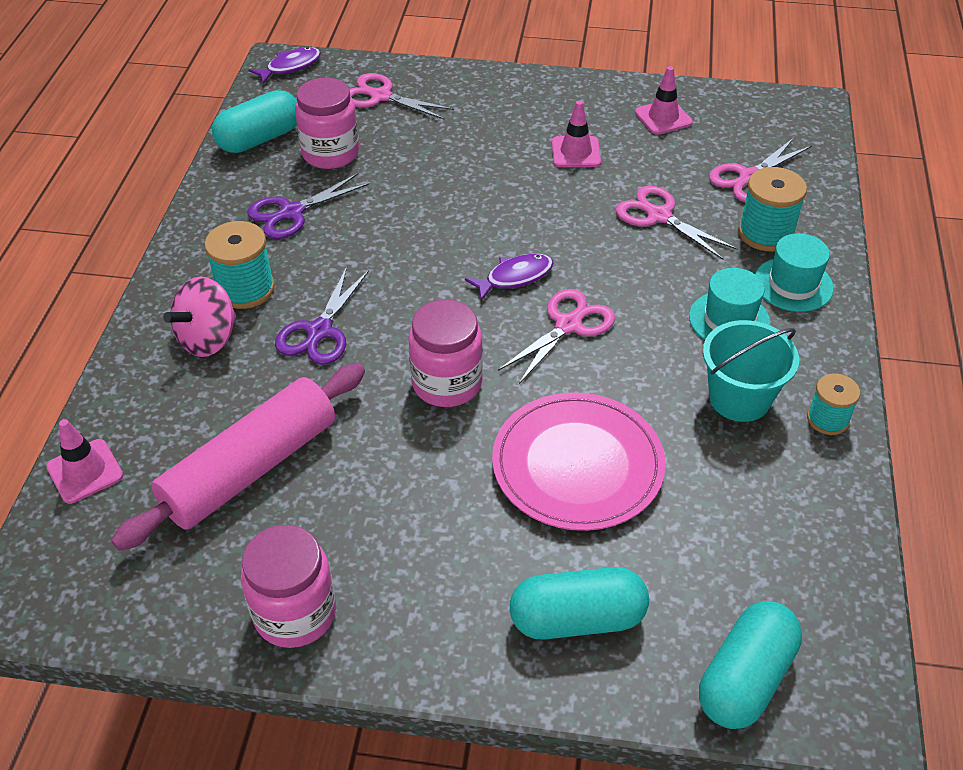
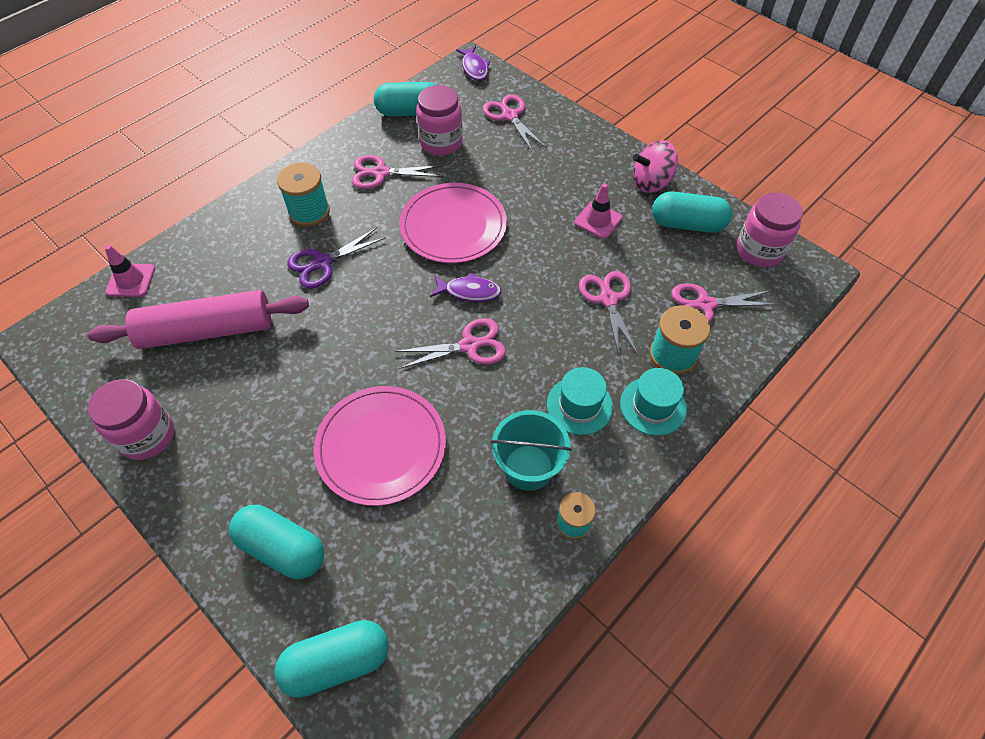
camera: 35 degrees right, 10 degrees up
(208, 339) = (261, 233): pink spinning top -> pink spinning top (651, 183)
(290, 67) = (474, 68): purple fish -> purple fish turned 75 degrees clockwise
(291, 212) = (381, 173): purple scissors -> pink scissors
(431, 226) = (453, 226): none -> pink plate
(447, 383) = (359, 341): pink jar -> pink jar (759, 250)
(663, 117) = (687, 224): pink traffic cone -> turquoise capsule

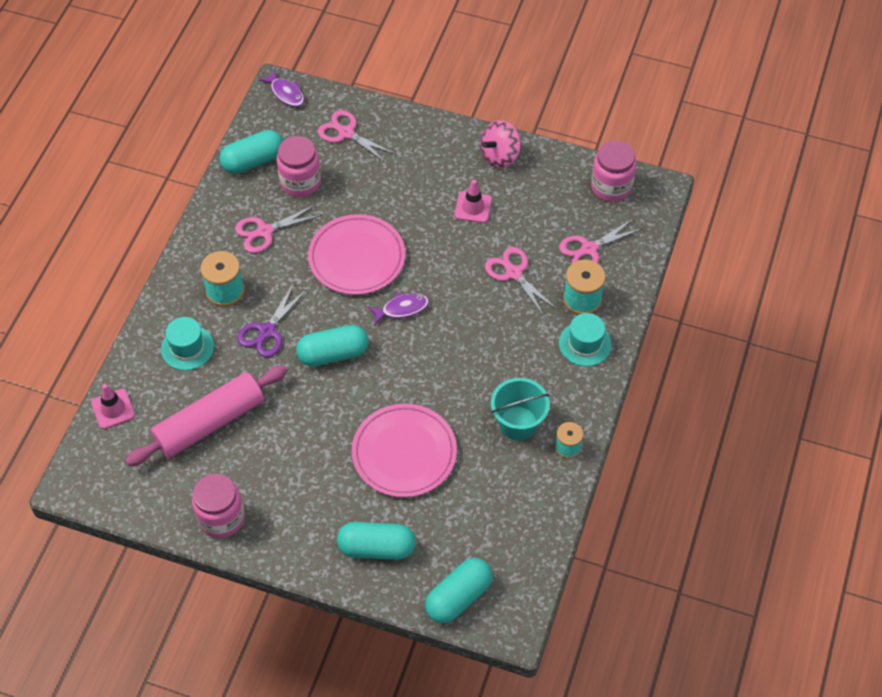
camera: 25 degrees left, 0 degrees up
(469, 345) = (426, 352): pink scissors -> none
(579, 405) = (532, 364): turquoise hat -> turquoise hat (187, 347)
(687, 224) = (546, 184): turquoise capsule -> turquoise capsule (333, 354)

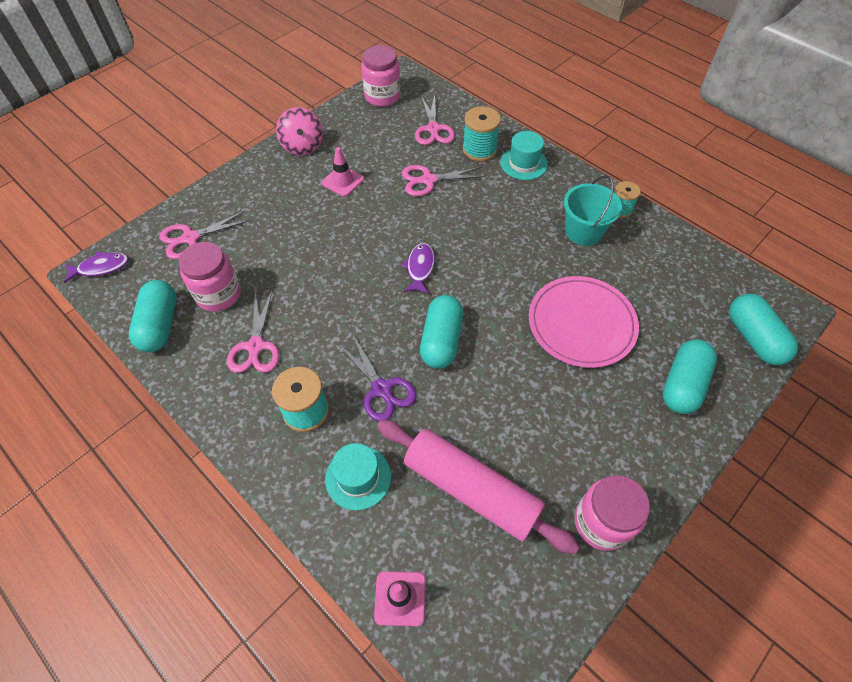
camera: 65 degrees left, 0 degrees up
(210, 423) = (471, 489): pink rolling pin -> pink rolling pin turned 45 degrees counterclockwise
(356, 257) = (340, 281): pink plate -> none

